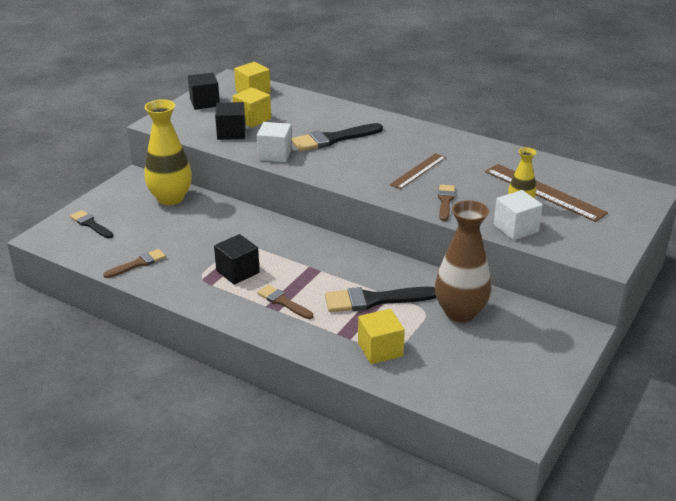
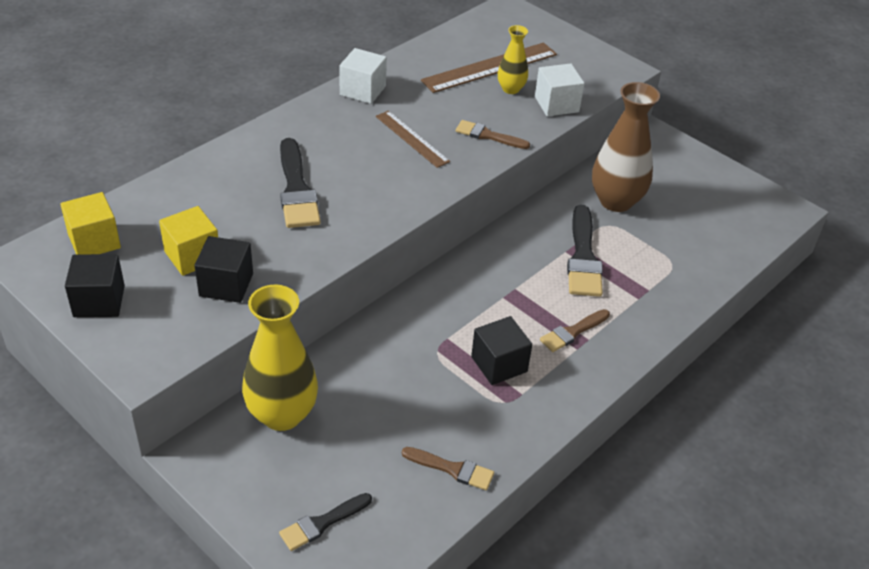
camera: 80 degrees left, 10 degrees up
(138, 264) = (452, 469): brown brush -> brown brush turned 135 degrees clockwise
(275, 154) = (315, 250): white cube -> white cube (363, 90)
(380, 349) = (670, 271): yellow cube -> none

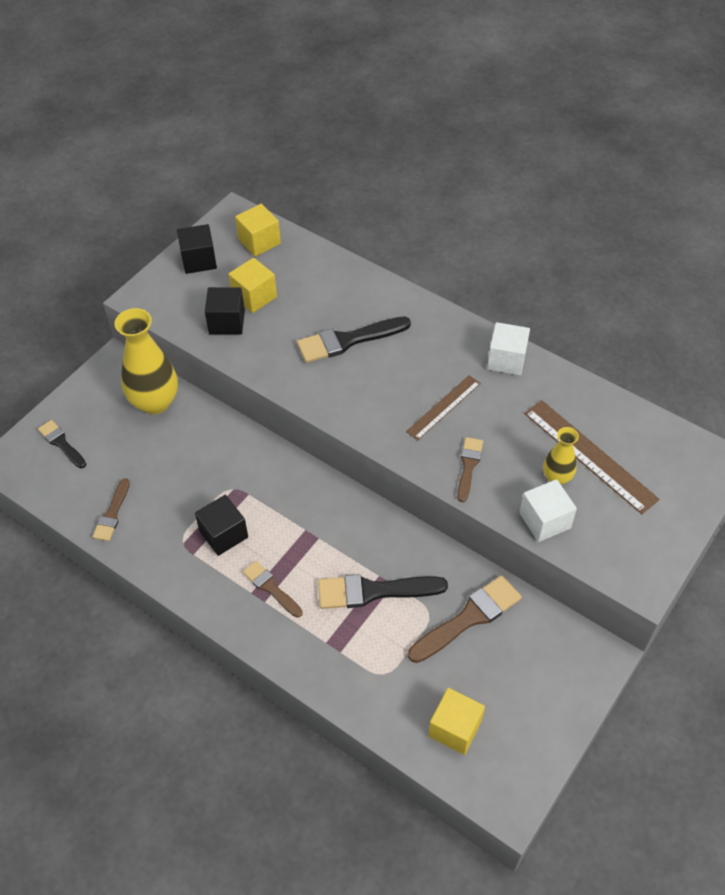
camera: 85 degrees right, 10 degrees up
(616, 201) = (469, 618): brown vase -> brown brush
(724, 228) = (455, 728): none -> yellow cube

